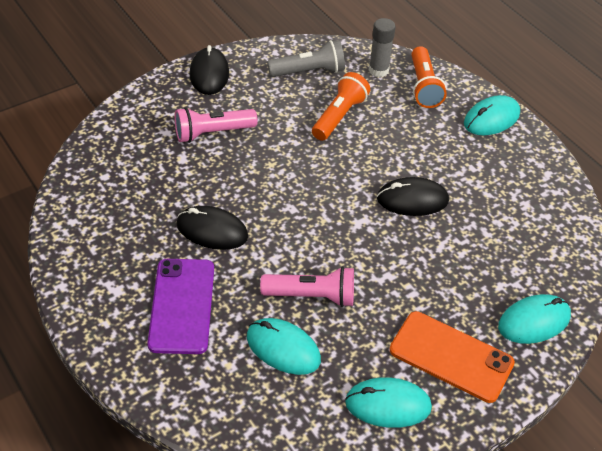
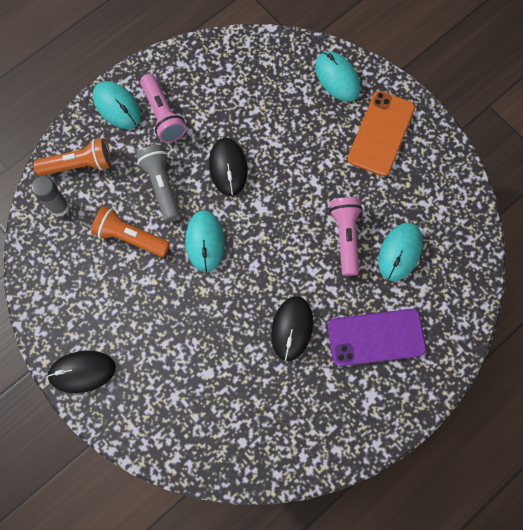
camera: 95 degrees left, 25 degrees up
(212, 133) = (169, 352): pink flashlight -> pink flashlight (163, 115)
(309, 71) = (68, 272): grey flashlight -> grey flashlight (161, 185)
(388, 405) = (431, 174): turquoise mouse -> turquoise mouse (205, 241)

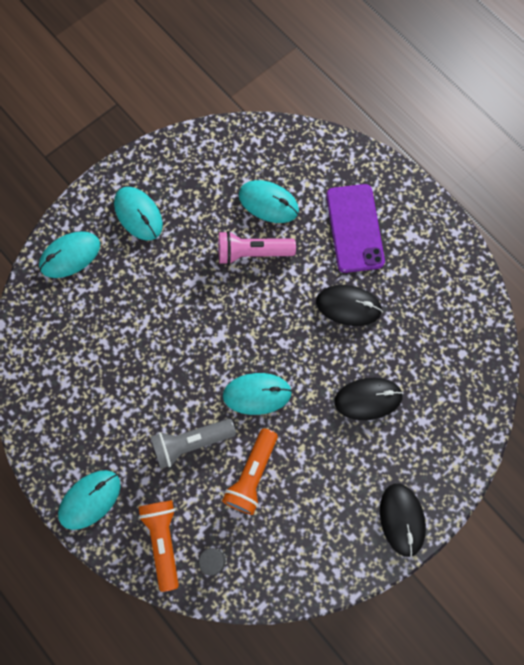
camera: 90 degrees left, 0 degrees up
(163, 115) = (104, 445): pink flashlight -> none
(228, 167) = (172, 371): black mouse -> black mouse (368, 399)
(381, 133) = (138, 214): orange phone -> turquoise mouse

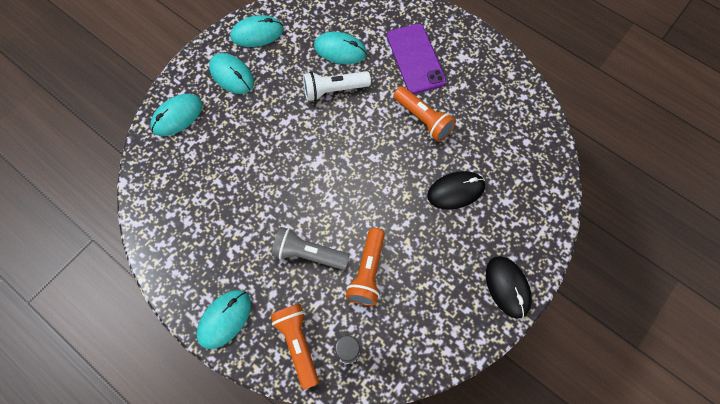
camera: 10 degrees left, 5 degrees down
(191, 443) = (308, 254): grey flashlight -> grey flashlight turned 45 degrees clockwise
(252, 252) = (334, 90): pink flashlight -> white flashlight
(257, 394) = (359, 203): turquoise mouse -> turquoise mouse (257, 33)
(348, 306) = (423, 119): black mouse -> orange flashlight

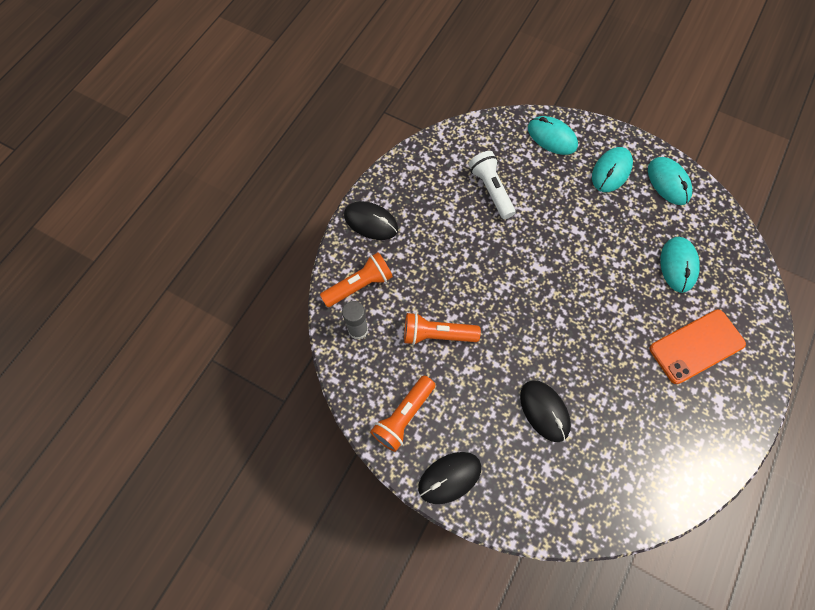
camera: 80 degrees right, 0 degrees up
(224, 319) = (371, 222): turquoise mouse -> black mouse
(308, 254) = (443, 278): grey flashlight -> none
(334, 90) = (626, 268): white flashlight -> white flashlight (491, 190)
(415, 58) = (696, 346): purple phone -> orange phone
(423, 119) = (621, 365): orange flashlight -> orange flashlight (403, 416)

